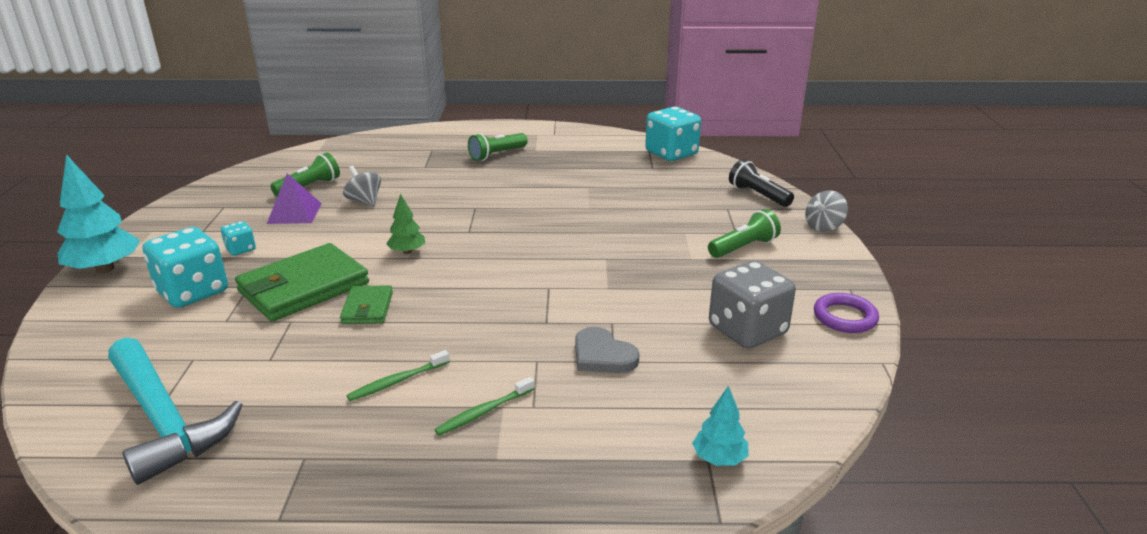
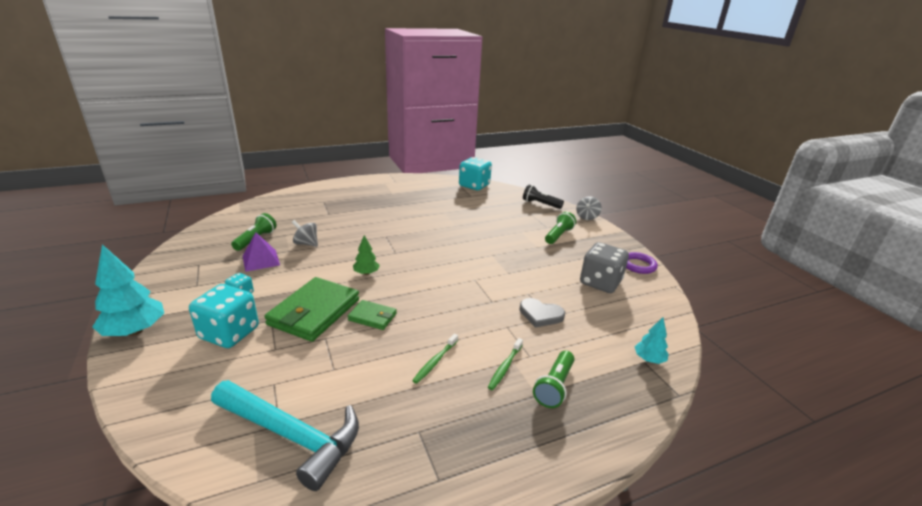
camera: 25 degrees left, 0 degrees up
(367, 308) = (372, 317): green wallet -> green wallet turned 45 degrees counterclockwise
(497, 155) = (370, 199): green flashlight -> green flashlight (554, 386)

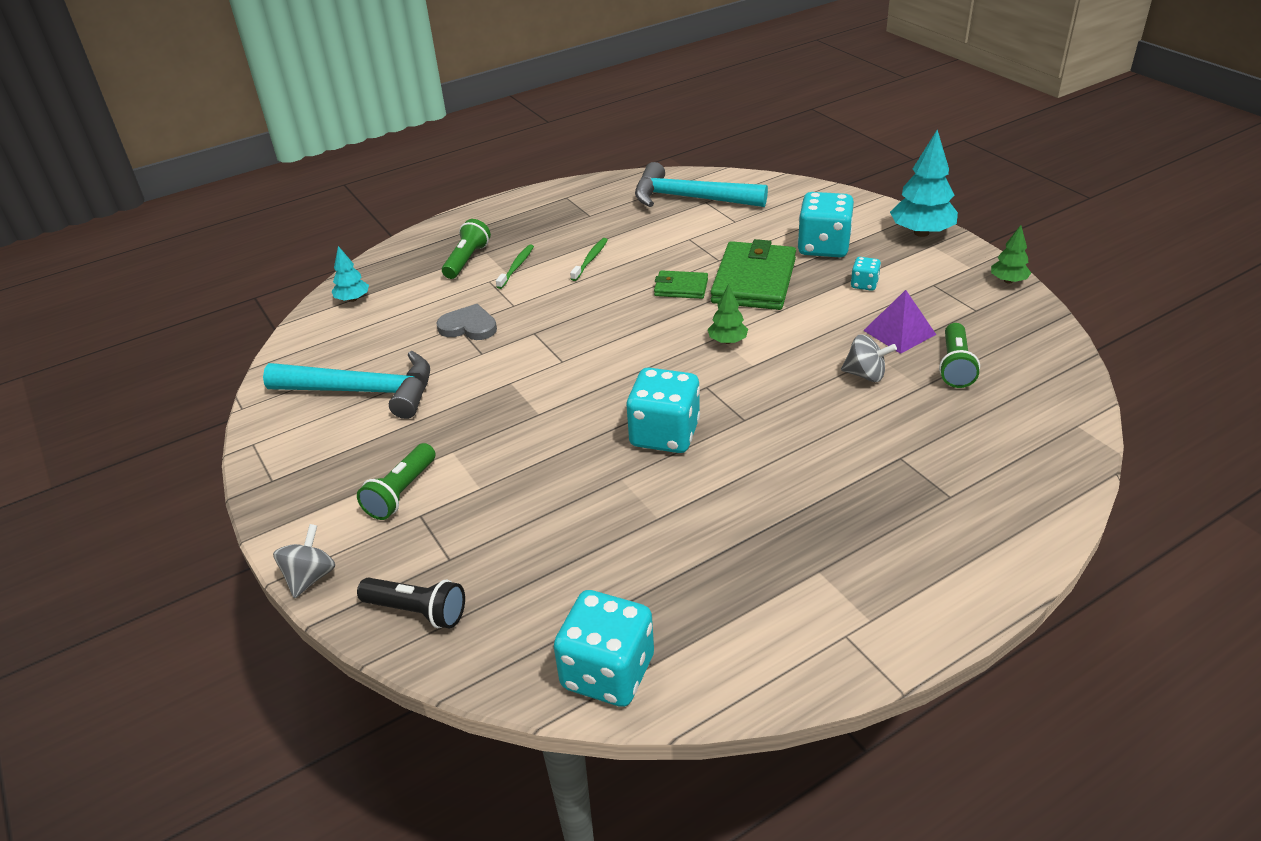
camera: 175 degrees right, 10 degrees up
(147, 278) = (1008, 281): none -> green tree
(428, 236) = (664, 434): none -> turquoise dice
(600, 282) = (363, 391): grey dice -> turquoise hammer
(638, 265) = (275, 441): purple ring -> none

